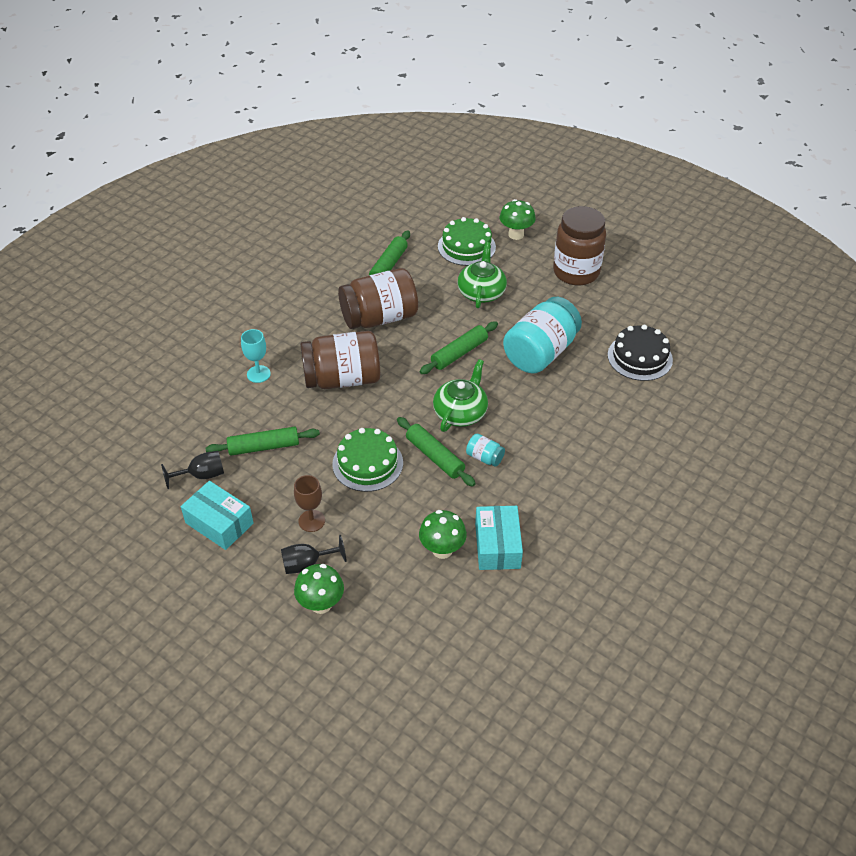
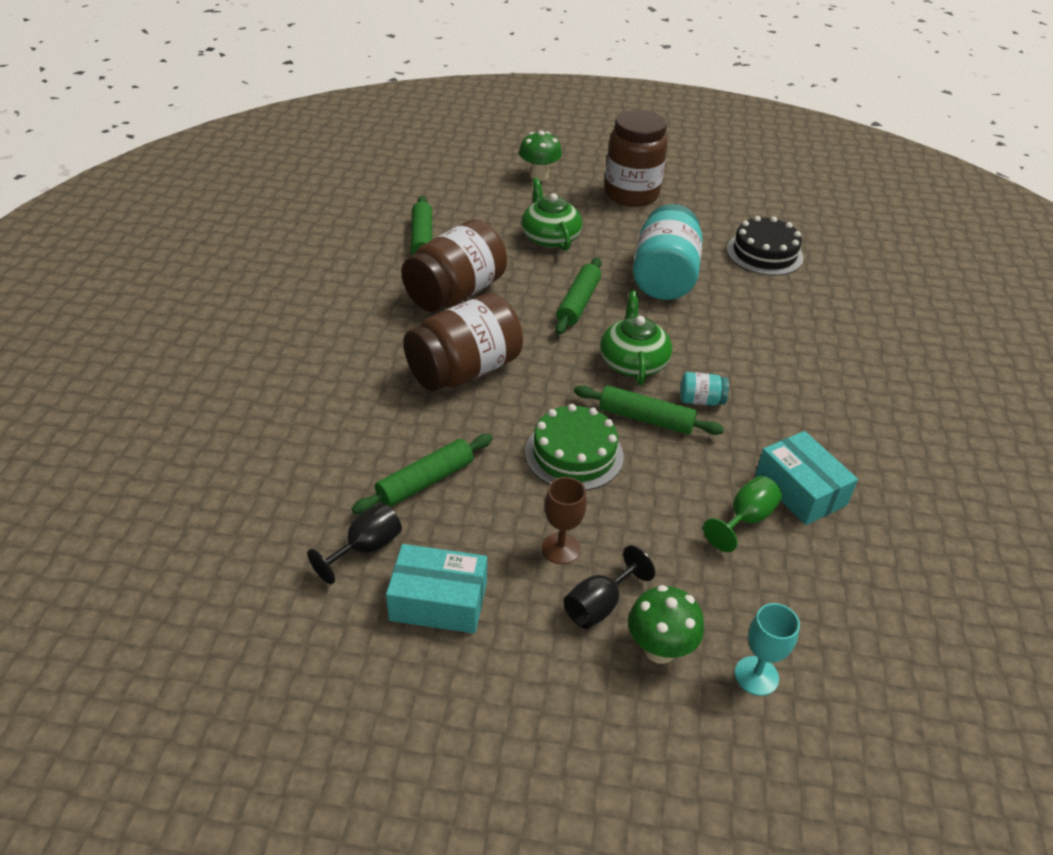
camera: 30 degrees left, 5 degrees down
(258, 374) = (350, 398): turquoise goblet -> turquoise goblet (756, 676)
(442, 550) = (745, 519): green mushroom -> green goblet
(466, 246) = (495, 199): green cake -> none

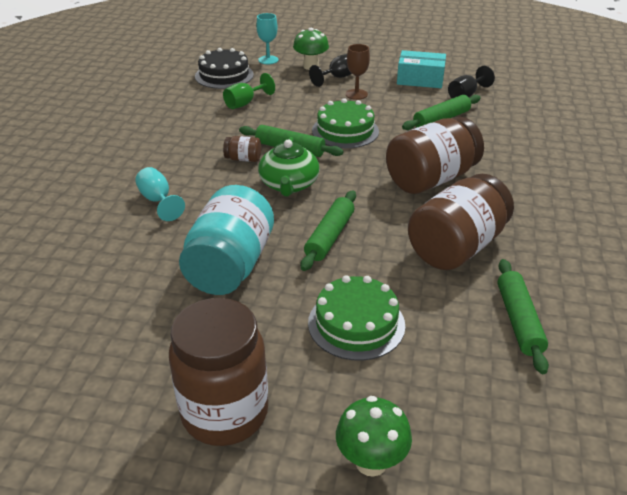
camera: 175 degrees left, 5 degrees down
(550, 237) = (356, 324): green teapot -> green cake
(701, 400) = (243, 159): turquoise jar -> brown jar
(764, 253) = (92, 299): black cake -> black cake (224, 75)
(770, 341) = (158, 201): none -> turquoise goblet
(800, 490) = (202, 114): turquoise box -> none

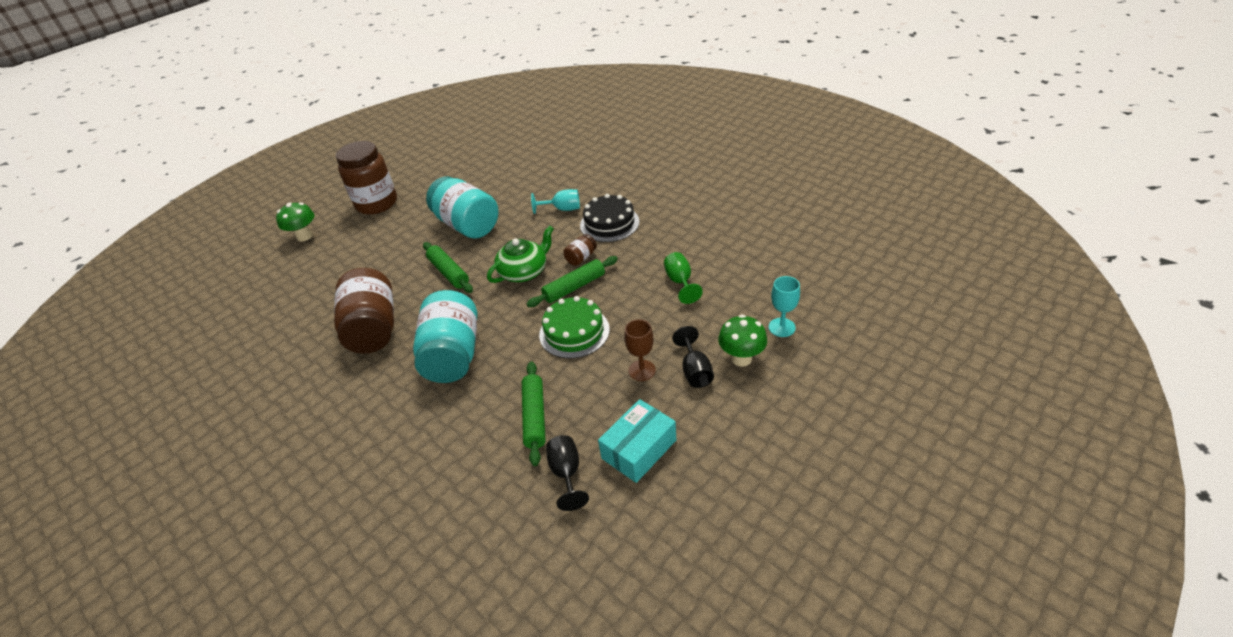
camera: 125 degrees right, 5 degrees up
(224, 75) = (757, 283): black cake -> black cake (609, 223)
(289, 185) = (524, 271): green teapot -> green teapot turned 105 degrees clockwise
(356, 324) = (372, 258): green cake -> none
(431, 179) = (453, 355): brown jar -> turquoise jar
(518, 321) = (295, 324): green rolling pin -> none

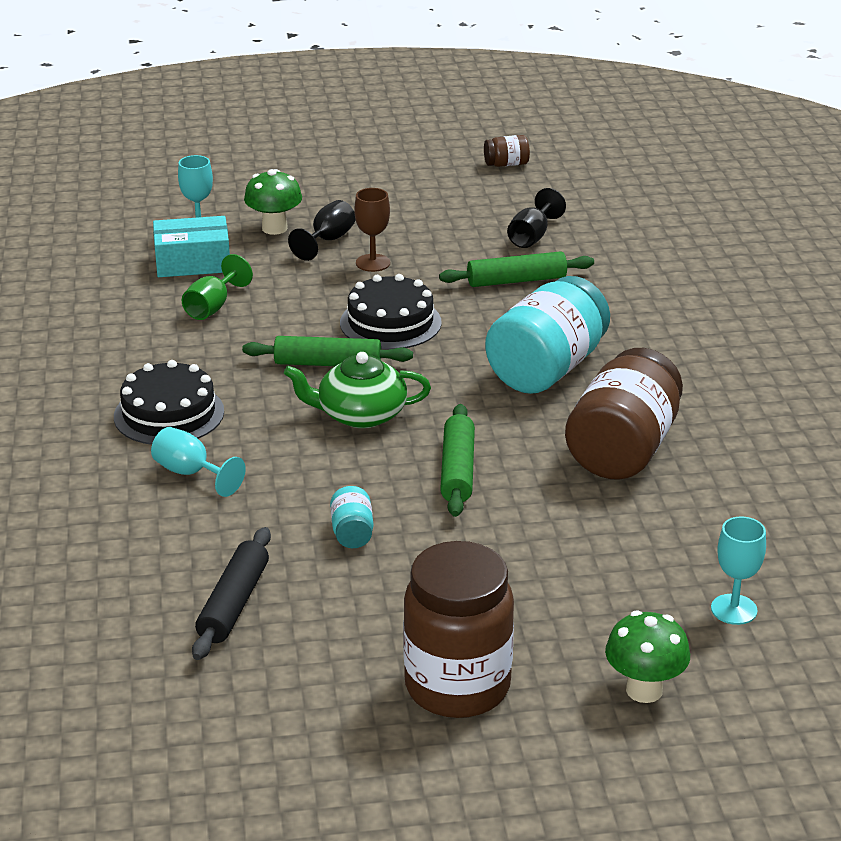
camera: 145 degrees left, 10 degrees down
(279, 282) = (734, 609): none -> turquoise goblet
(468, 225) = (352, 533): turquoise jar -> turquoise jar, size x0.43
(484, 184) = (233, 604): none -> black rolling pin
(535, 417) = (516, 280): green rolling pin -> green rolling pin turned 45 degrees clockwise
(574, 332) = (390, 323): green cake -> black cake
(581, 258) = (270, 391): brown jar -> brown jar (506, 164)
(639, 449) = (453, 222): turquoise box -> turquoise box (193, 262)

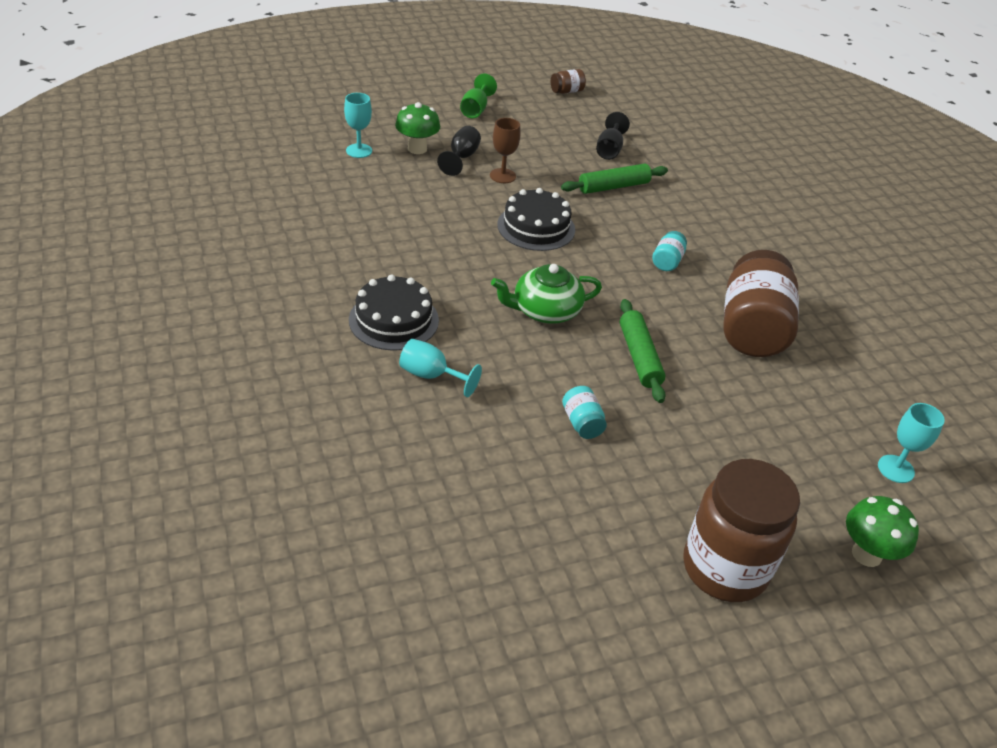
camera: 15 degrees left, 10 degrees up
(193, 262) = (364, 180): turquoise box -> none
(212, 307) = (394, 219): green goblet -> green goblet (475, 110)
(233, 604) = (513, 503): black rolling pin -> none
(328, 363) = (502, 266): green rolling pin -> none
(547, 369) = (667, 261): turquoise jar -> turquoise jar, size x0.43

